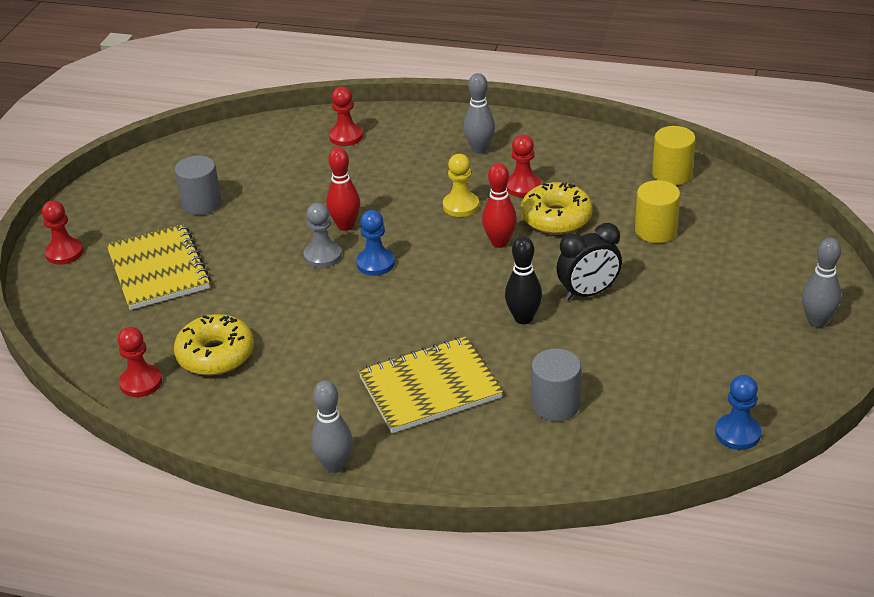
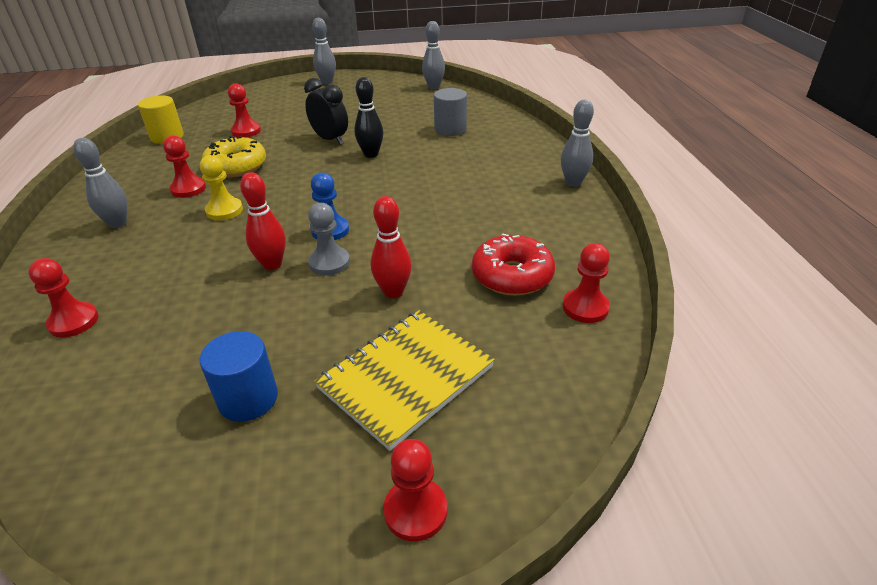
camera: 115 degrees left, 0 degrees up
(201, 204) = (248, 399): grey cylinder -> blue cylinder
(215, 355) = (512, 276): yellow donut -> red donut
(429, 387) = (468, 169): yellow notebook -> none
(499, 242) = (278, 181): red bowling pin -> red bowling pin (393, 292)
(656, 231) = (246, 131): yellow cylinder -> red pawn
(737, 433) = (434, 87): blue pawn -> grey bowling pin

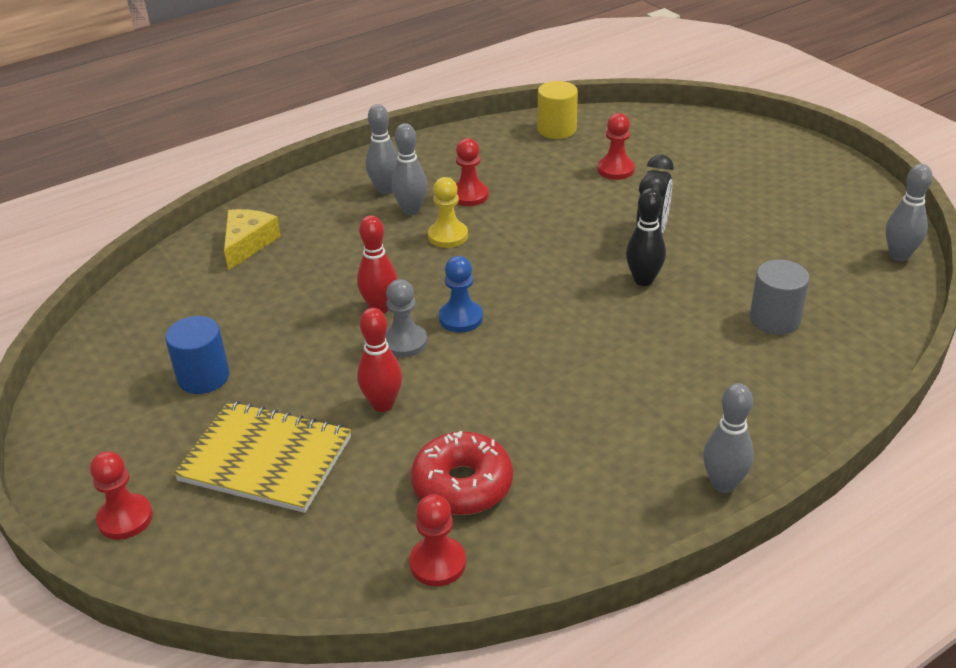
camera: 65 degrees right, 0 degrees up
(74, 321) = (248, 244): red pawn -> yellow cheese
(236, 166) = (535, 202): yellow donut -> none
(327, 82) = (808, 163): grey bowling pin -> grey bowling pin (411, 210)

